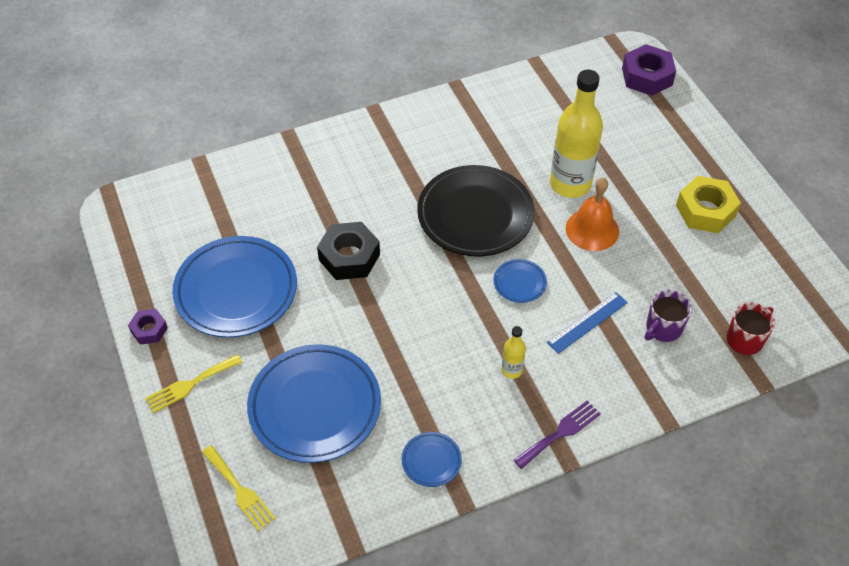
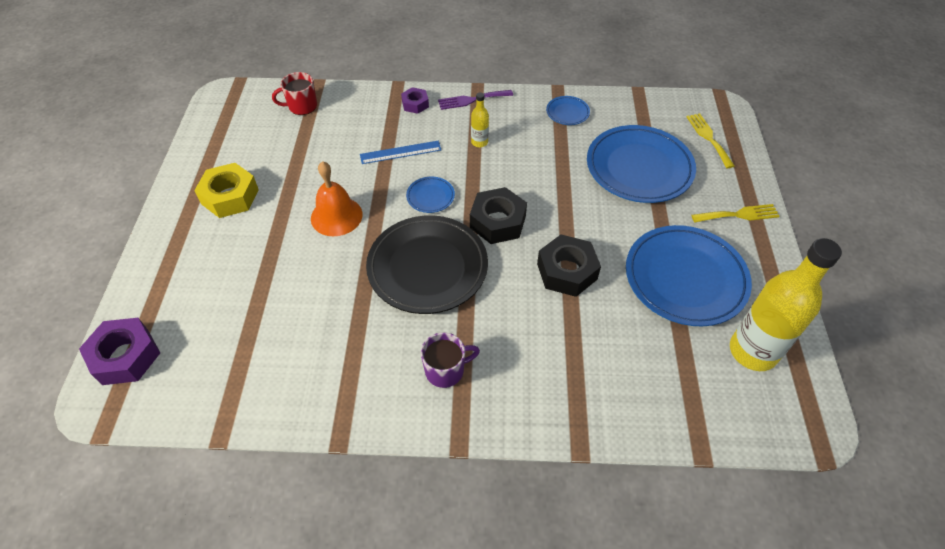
camera: 155 degrees left, 0 degrees up
(149, 330) = (774, 271): purple nut -> purple nut (415, 104)
(437, 281) = (497, 222): none -> black nut
(570, 184) = (318, 264): yellow bottle -> yellow bottle (753, 351)
(663, 328) = (350, 131): purple mug -> purple mug (446, 370)

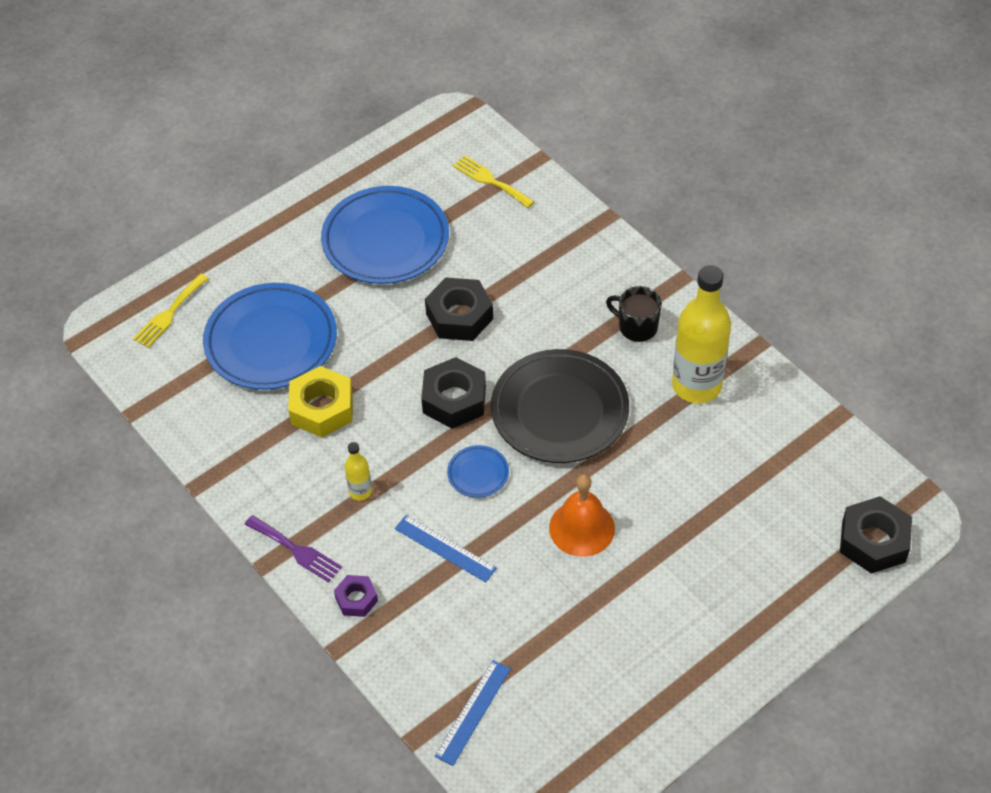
camera: 130 degrees left, 0 degrees up
(125, 356) = (873, 541): purple nut -> black nut
(230, 196) = (659, 643): yellow nut -> yellow nut (322, 408)
(302, 106) = (473, 712): red mug -> blue ruler
(446, 370) = (636, 327): purple mug -> black mug
(567, 112) = (235, 448): blue plate -> none
(739, 215) = (268, 242): yellow fork -> yellow fork (490, 180)
(753, 351) = (420, 170): yellow bottle -> yellow bottle (696, 385)

